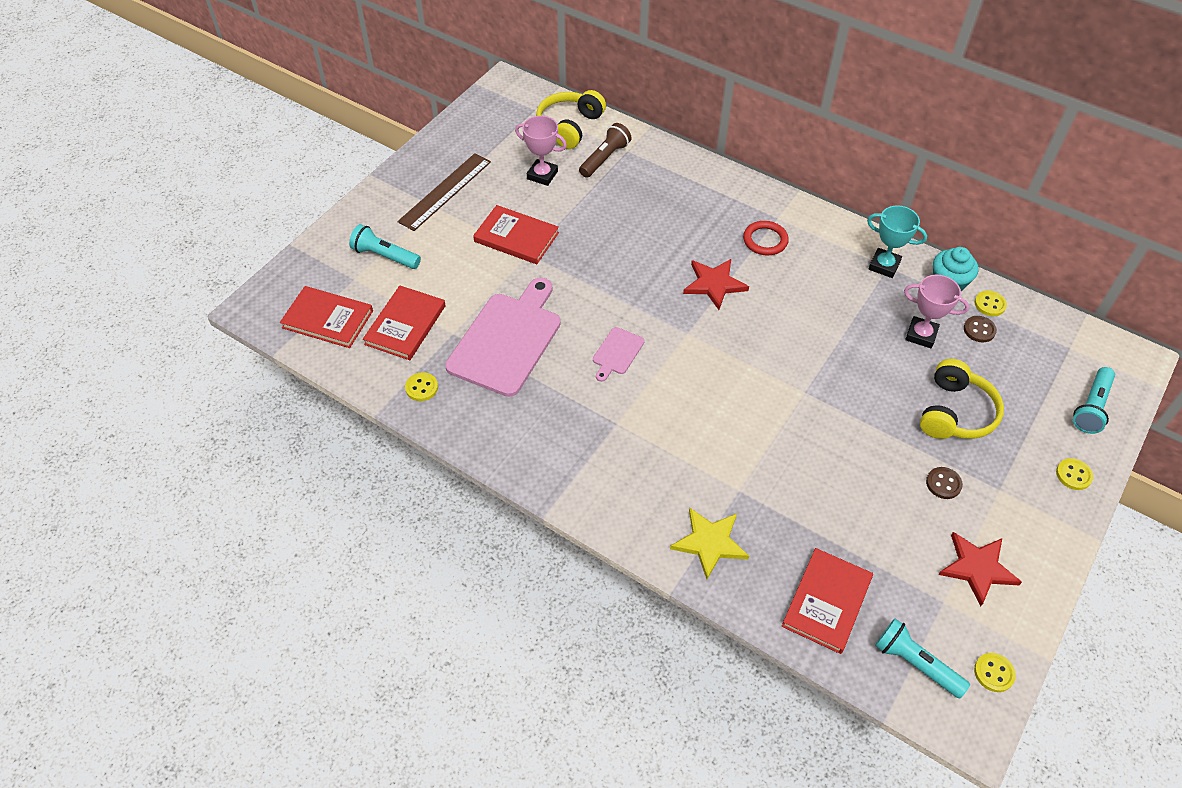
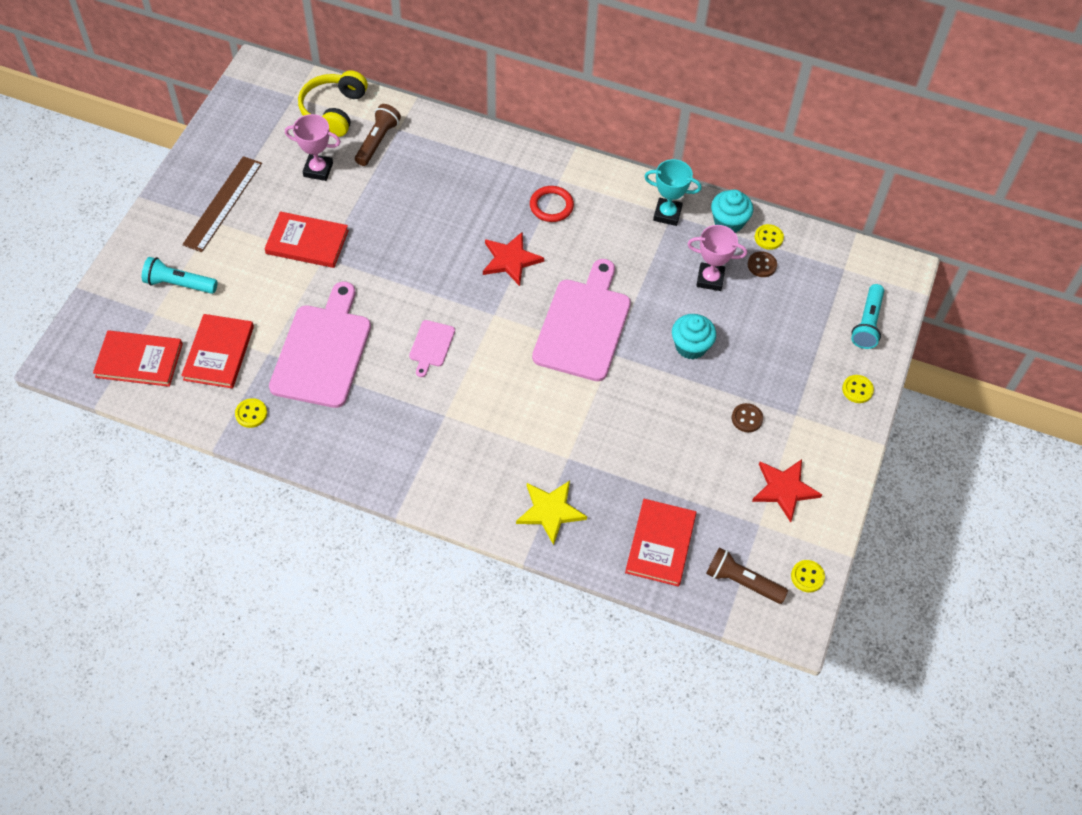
camera: 15 degrees left, 5 degrees up
(778, 359) = (583, 325): none -> pink cutting board
(891, 398) = (691, 346): none -> turquoise cupcake
(915, 663) = (742, 582): turquoise flashlight -> brown flashlight
(955, 413) = (749, 350): yellow headphones -> none

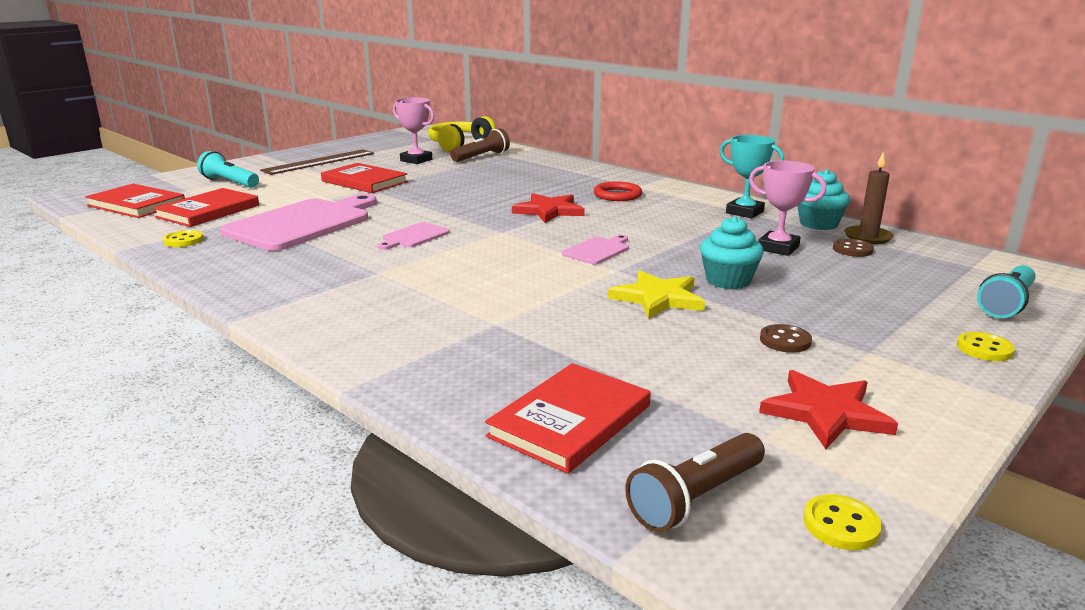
camera: 25 degrees right, 35 degrees down
(550, 511) = (428, 357): yellow star -> yellow star (658, 298)
(583, 325) = (598, 250): pink cutting board -> pink cutting board, size x0.45
(742, 582) = (696, 498): brown flashlight -> brown flashlight turned 90 degrees counterclockwise
(768, 238) = (867, 237): yellow button -> brown candle

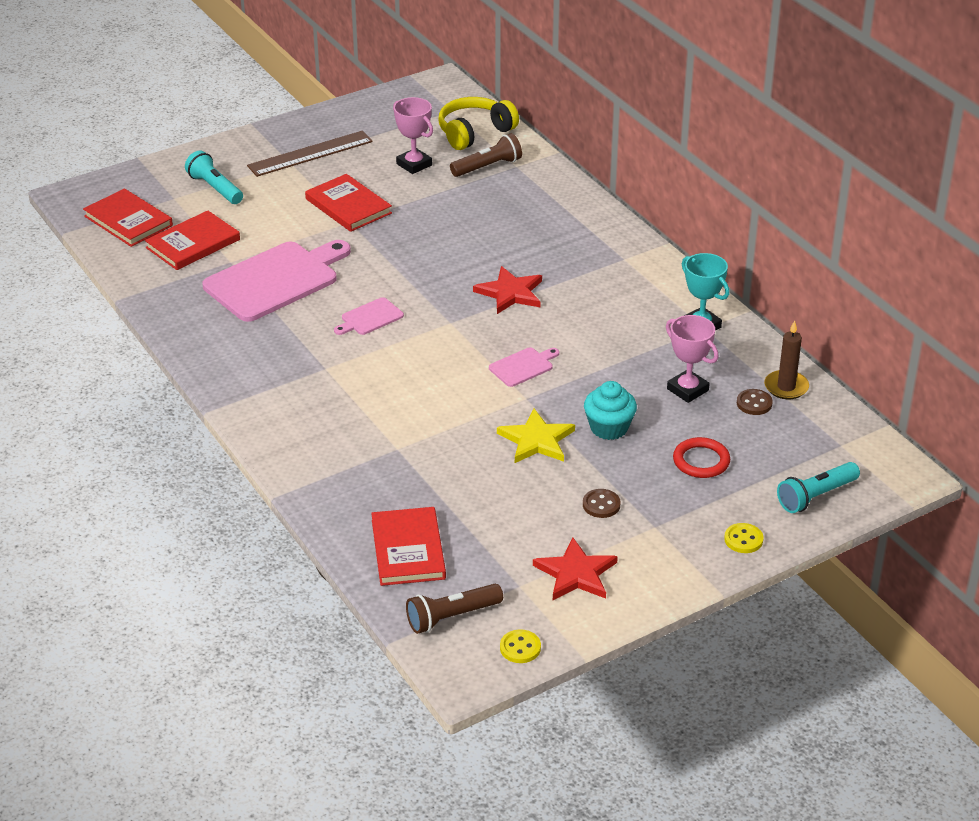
camera: 15 degrees right, 15 degrees up
(183, 240) = (171, 292): yellow button -> none
(570, 421) = (408, 549): red book -> red book turned 60 degrees counterclockwise
(617, 195) = (594, 273): red ring -> red ring (701, 461)
(818, 224) = (757, 358): turquoise cupcake -> none

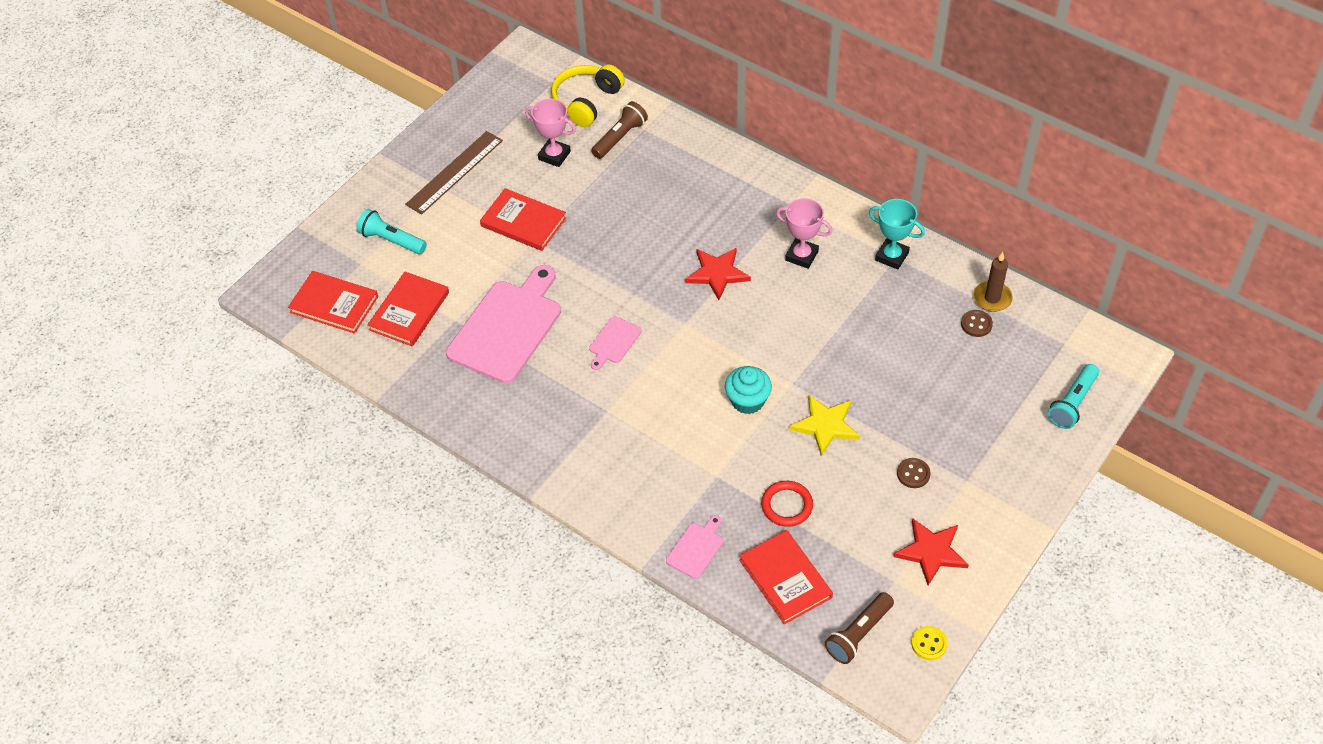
camera: 20 degrees left, 15 degrees up
(523, 366) = (771, 350): pink cutting board -> pink cutting board (696, 548)
(609, 428) = (876, 391): turquoise cupcake -> turquoise cupcake (747, 400)
(687, 390) = (917, 328): pink trophy -> pink trophy (801, 256)
(701, 461) = (966, 399): red ring -> red ring (787, 505)
(743, 539) = (1041, 468): yellow button -> none

